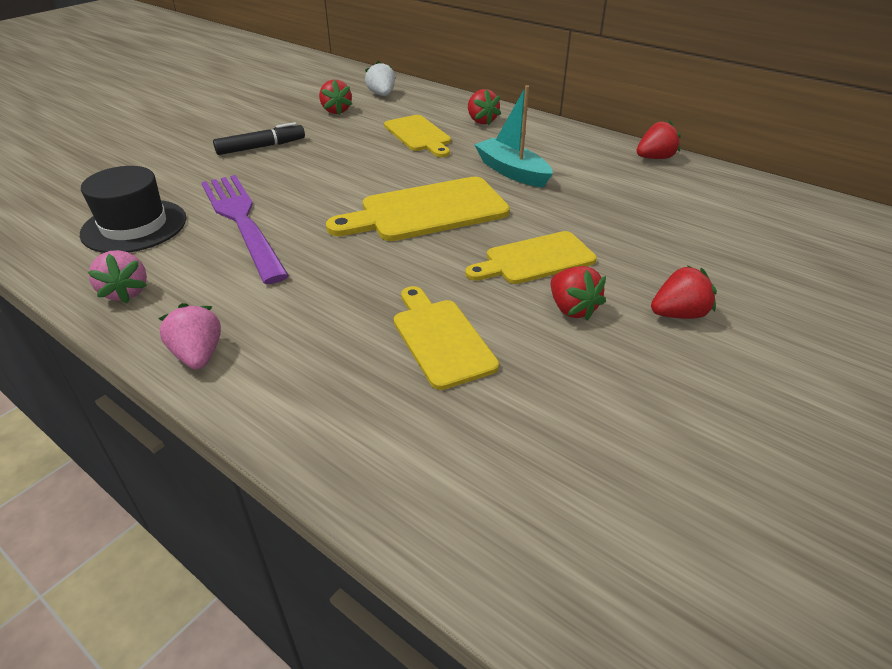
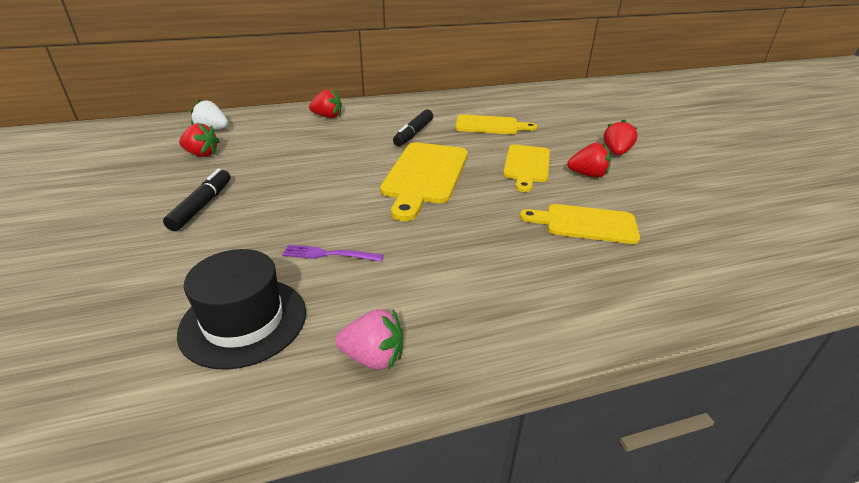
camera: 55 degrees left, 5 degrees down
(198, 355) = (522, 335): pink strawberry -> none
(242, 221) = (328, 254): purple fork -> purple fork, size x0.44
(419, 135) = (309, 141): yellow cutting board -> yellow cutting board (490, 125)
(512, 172) = (413, 134): turquoise boat -> black marker
(655, 158) = (457, 97): red strawberry -> none

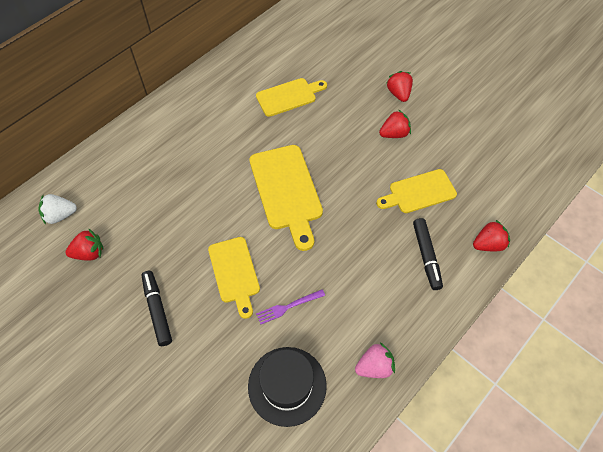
camera: 30 degrees left, 25 degrees up
(327, 116) = (144, 146): red strawberry -> red strawberry (488, 244)
(413, 134) = (237, 138): black marker -> black marker (426, 256)
(526, 165) = (348, 142): yellow cutting board -> yellow cutting board (234, 273)

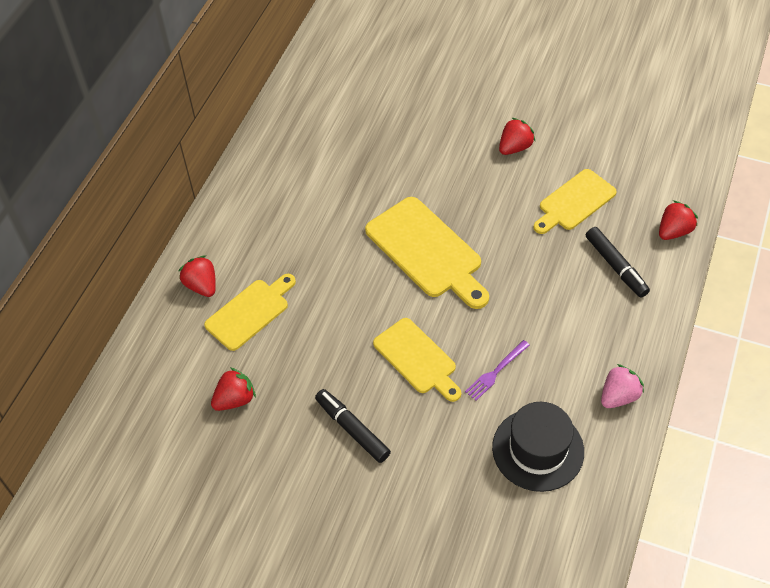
camera: 20 degrees left, 5 degrees down
(60, 215) = (173, 371): white strawberry -> none
(289, 96) = (370, 144): yellow cutting board -> yellow cutting board (250, 312)
(398, 94) = (496, 100): red strawberry -> red strawberry (202, 285)

